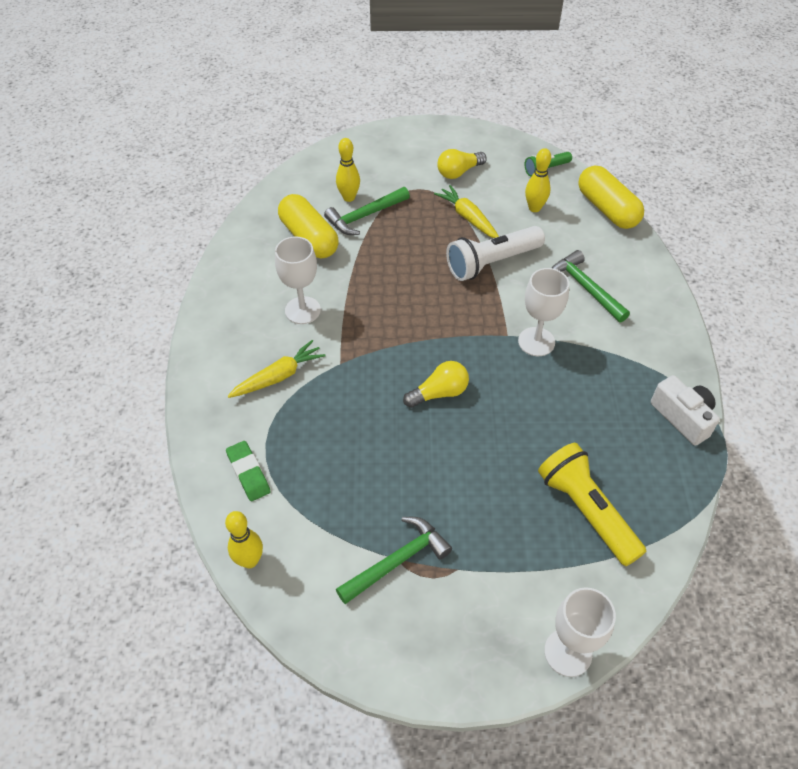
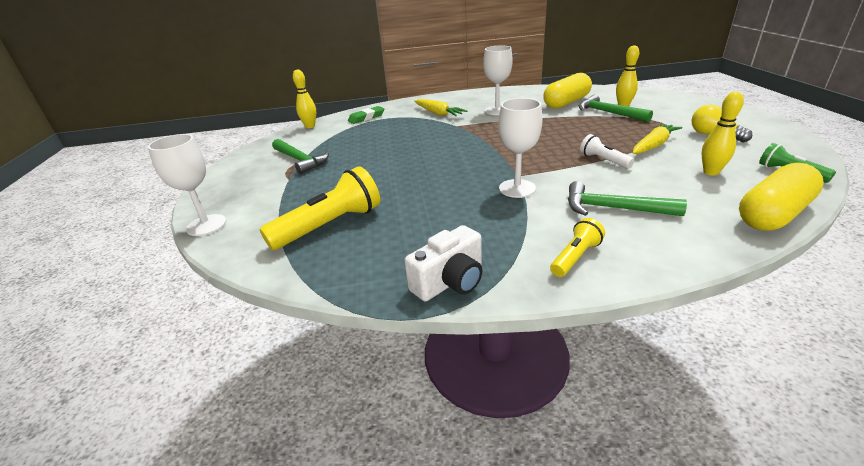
camera: 85 degrees right, 20 degrees down
(439, 393) = (441, 157): yellow light bulb -> none
(492, 263) = (603, 160): white flashlight -> white flashlight, size x0.54
(585, 288) = (613, 208): green hammer -> green hammer turned 120 degrees counterclockwise
(654, 333) = (575, 257): none -> yellow flashlight

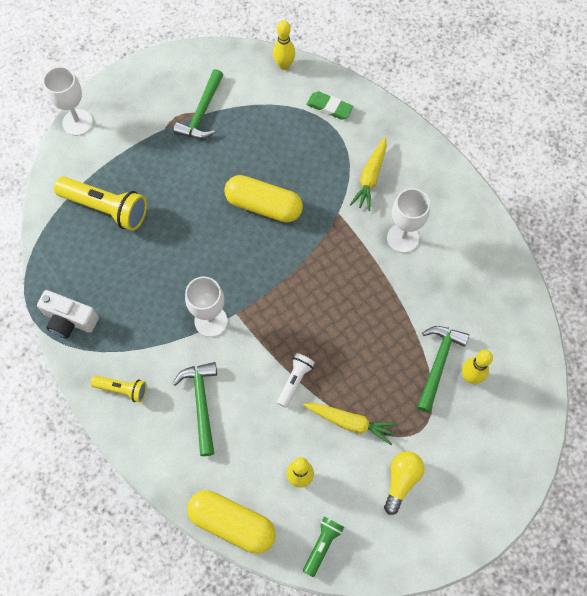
camera: 60 degrees right, 35 degrees up
(566, 102) = (461, 308): yellow capsule -> yellow capsule (264, 206)

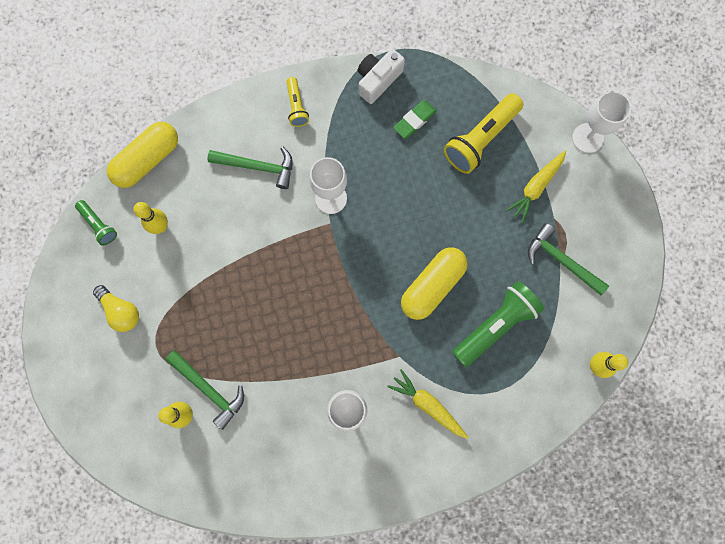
camera: 110 degrees right, 10 degrees up
(122, 389) = (297, 106): yellow flashlight -> yellow flashlight turned 45 degrees counterclockwise
(279, 146) = (495, 325): none -> green flashlight
(294, 381) = (246, 252): white flashlight -> none
(329, 107) = (526, 395): green eraser -> green eraser (414, 121)
(350, 422) = (189, 287): yellow carrot -> yellow carrot (535, 188)

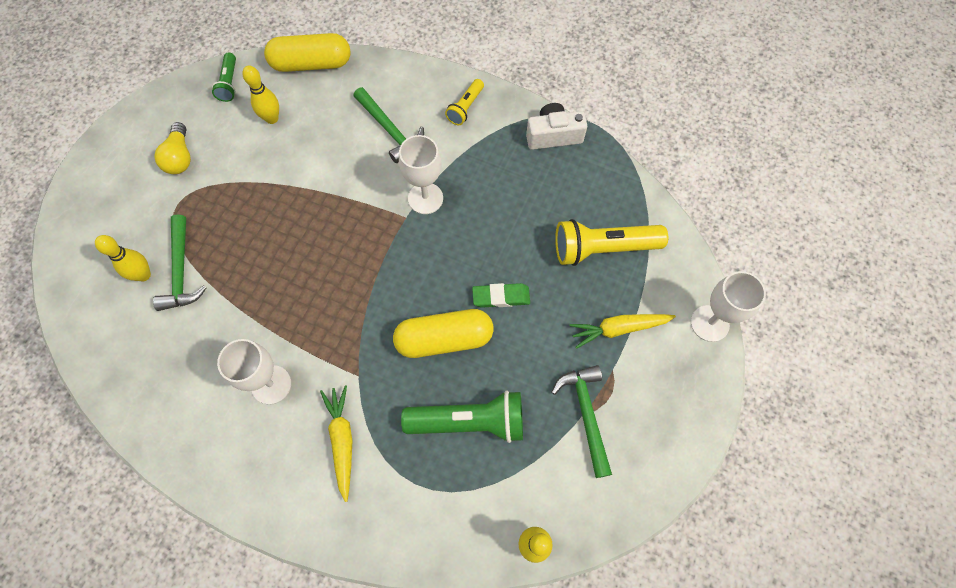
camera: 40 degrees right, 10 degrees down
(414, 121) = (556, 190): green eraser -> green eraser (501, 297)

